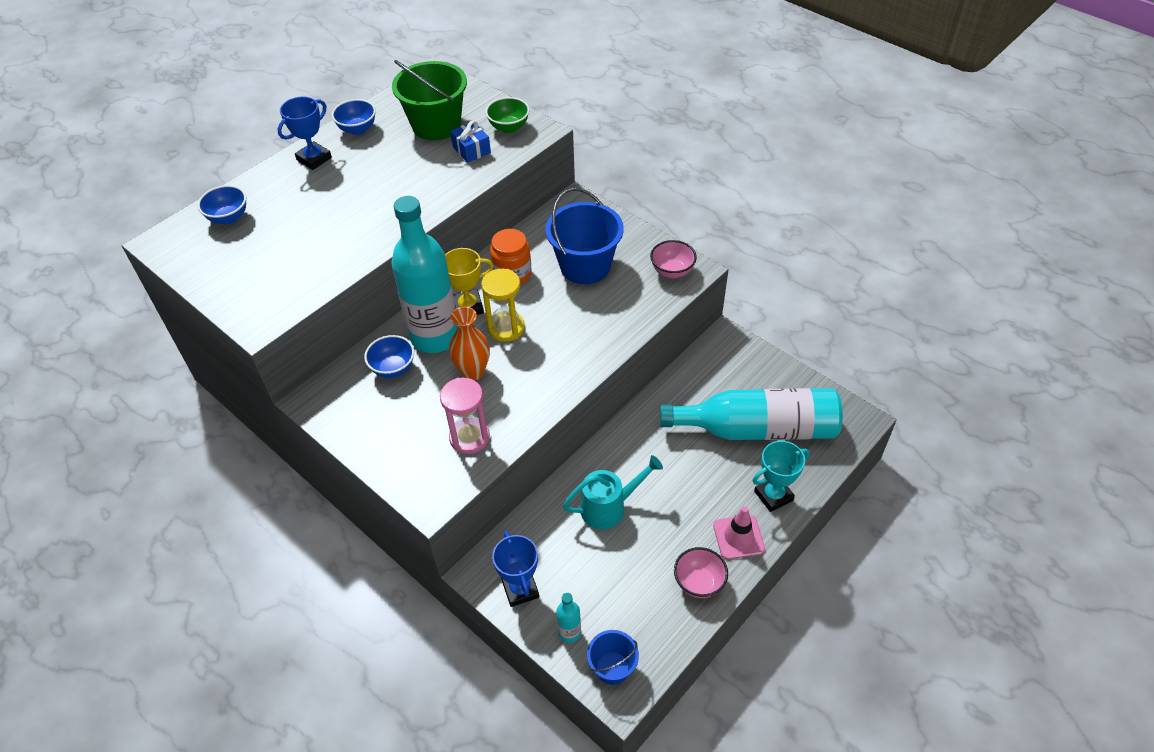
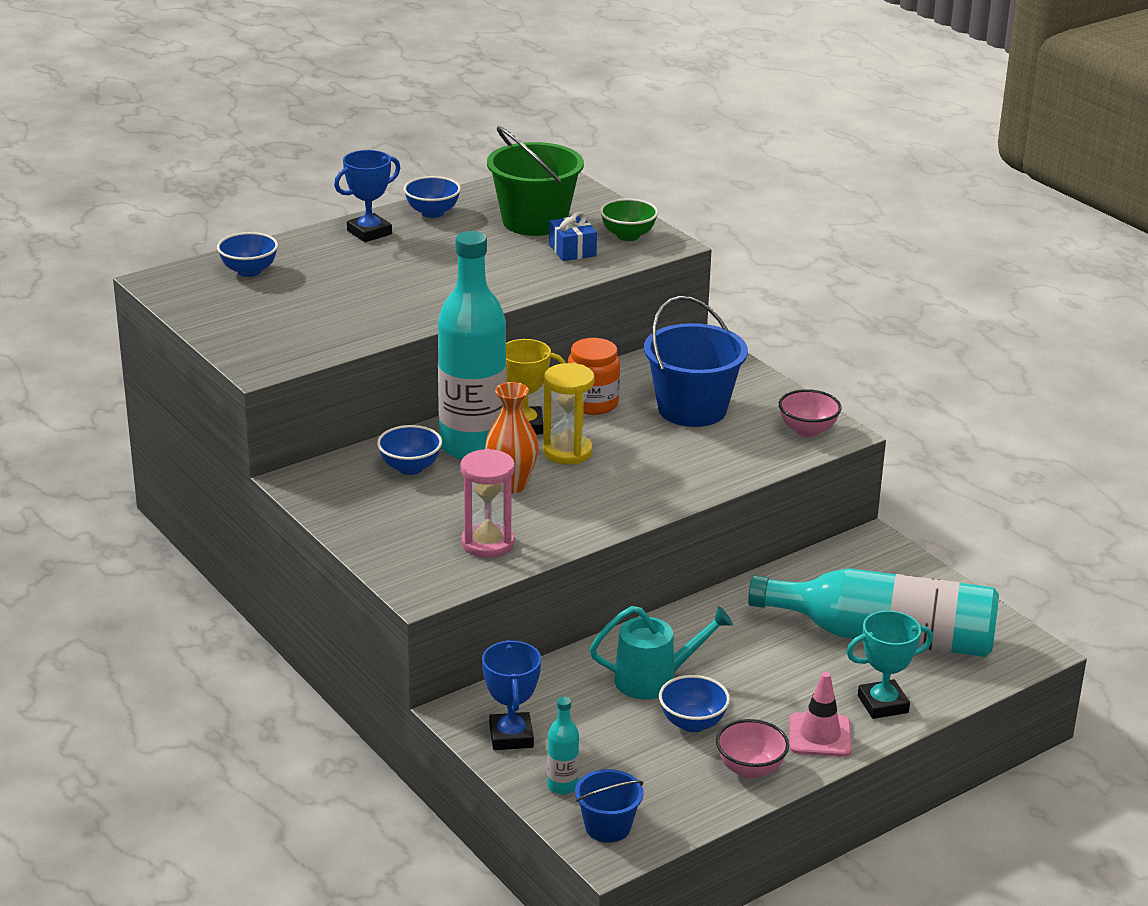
camera: 10 degrees right, 20 degrees down
(647, 545) = (692, 723): none -> blue bowl

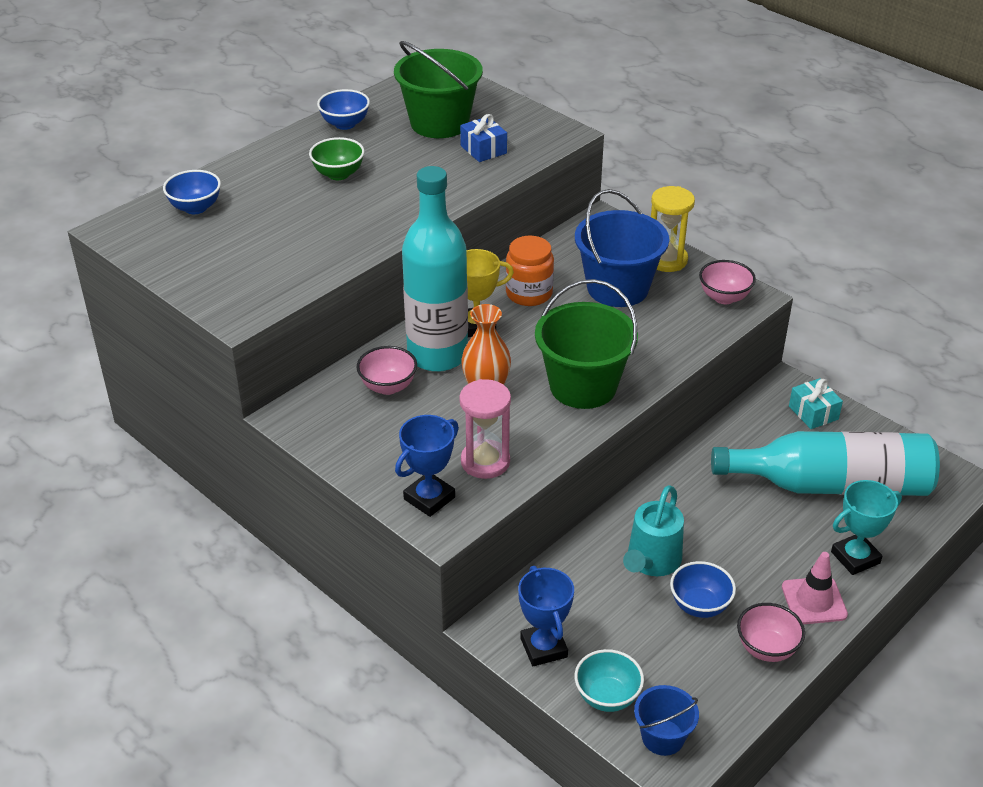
camera: 10 degrees left, 10 degrees up
(369, 232) = (294, 152): blue trophy -> blue trophy (429, 498)
(410, 468) = (388, 386): blue bowl -> pink bowl
(562, 786) = (607, 697): turquoise bottle -> turquoise bowl
(567, 452) = (524, 349): yellow hourglass -> yellow hourglass (666, 260)
(617, 491) = (583, 386): none -> green bucket
(628, 236) = (527, 128): green bowl -> green bowl (338, 174)
(655, 679) = (651, 562): turquoise watering can -> turquoise watering can turned 135 degrees clockwise
(893, 569) = (813, 413): none -> turquoise gift

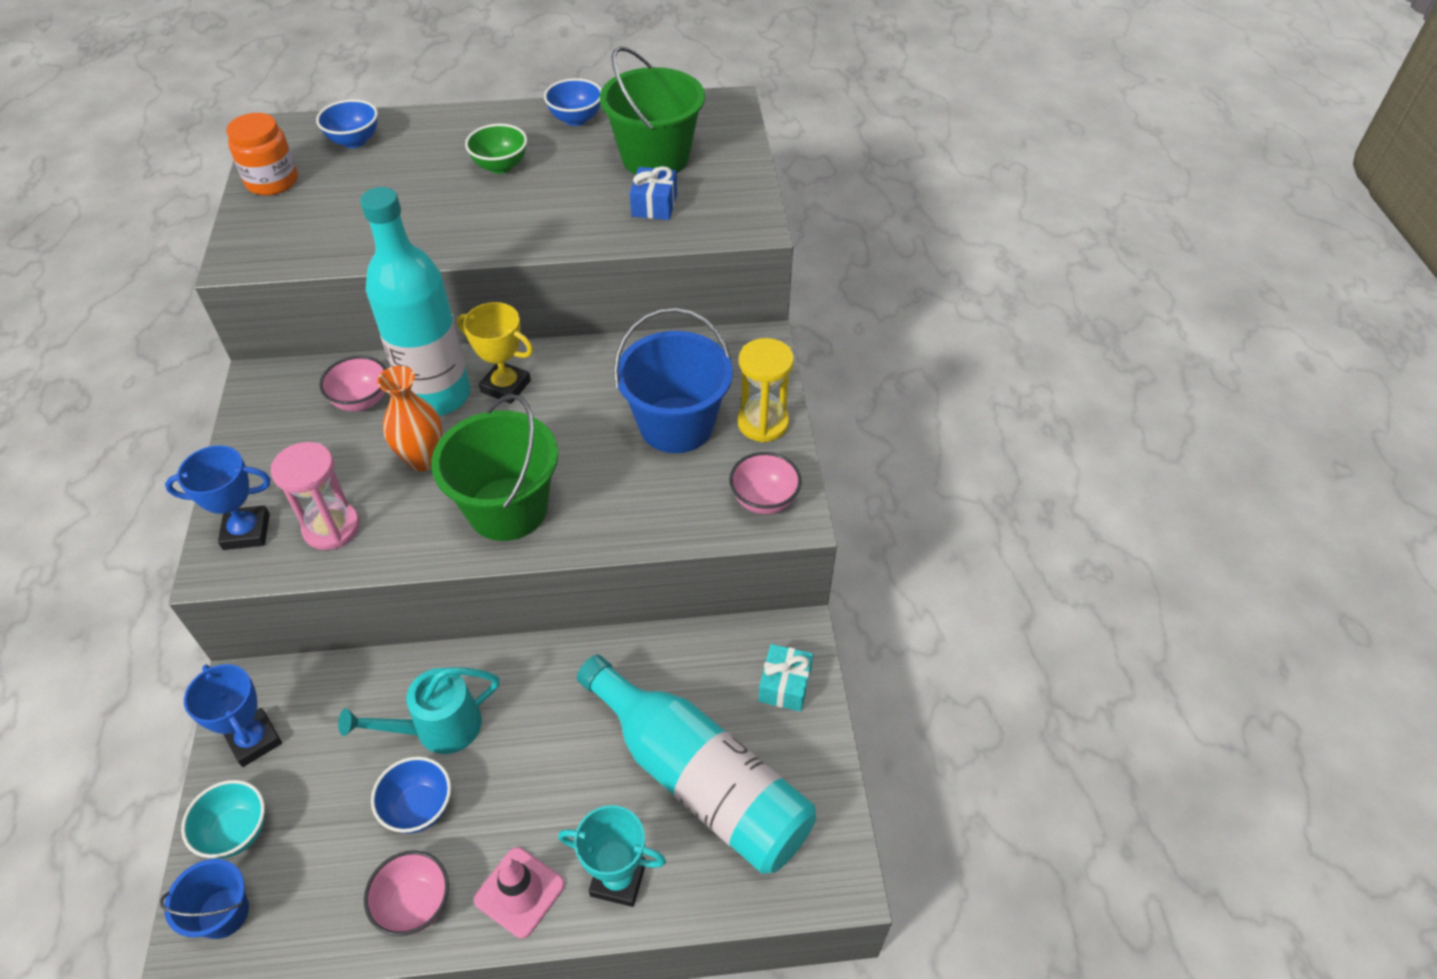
camera: 40 degrees right, 10 degrees up
(529, 293) = (591, 381): orange jar -> orange jar (272, 181)
(543, 648) = (254, 740): blue trophy -> blue trophy turned 60 degrees counterclockwise

